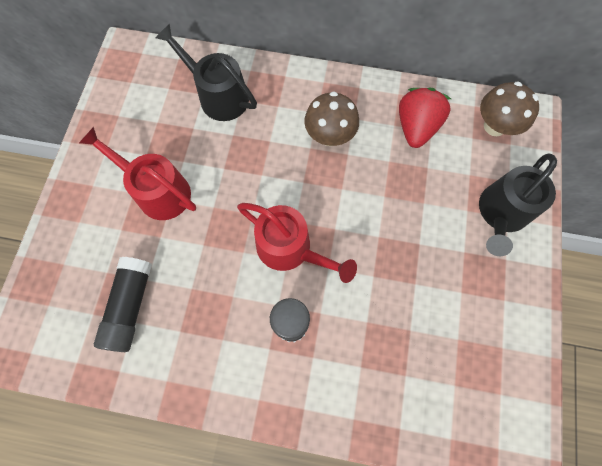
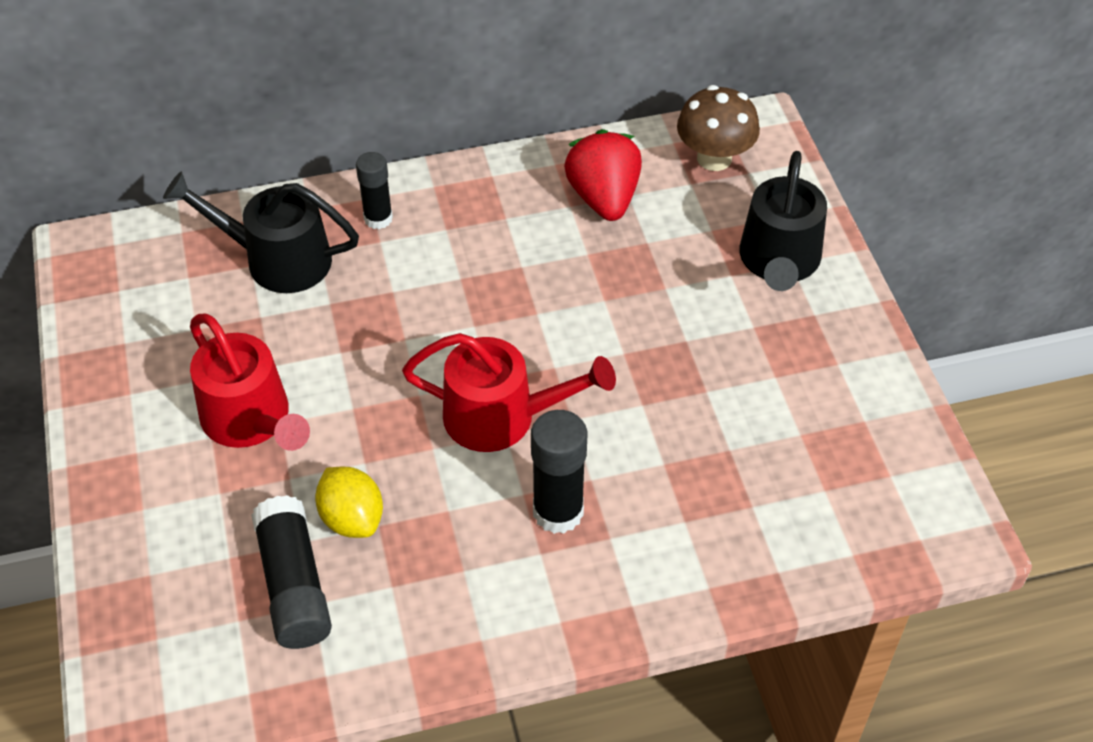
camera: 25 degrees left, 20 degrees down
(158, 191) = (251, 420): red watering can -> red watering can turned 135 degrees counterclockwise
(179, 278) = (352, 518): none -> yellow lemon
(283, 91) = (378, 218): none -> black glue stick
(329, 136) = (482, 252): brown mushroom -> none

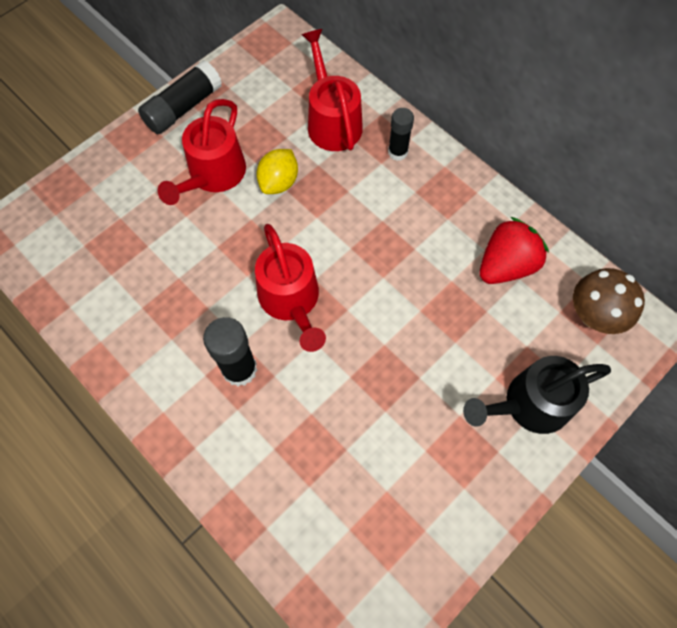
camera: 60 degrees right, 15 degrees up
(277, 259) = (332, 121): black watering can -> red watering can
(294, 585) = (118, 258): black glue stick -> black glue stick (183, 108)
(352, 518) = (175, 262): yellow lemon -> yellow lemon (279, 182)

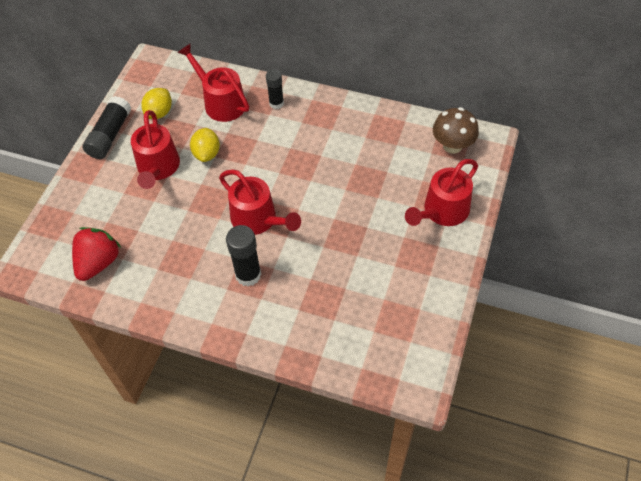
camera: 25 degrees left, 10 degrees down
(253, 103) = (159, 113): none -> yellow lemon
(505, 265) = (383, 140): red strawberry -> red strawberry (98, 262)
(530, 404) = (442, 211): black watering can -> red watering can

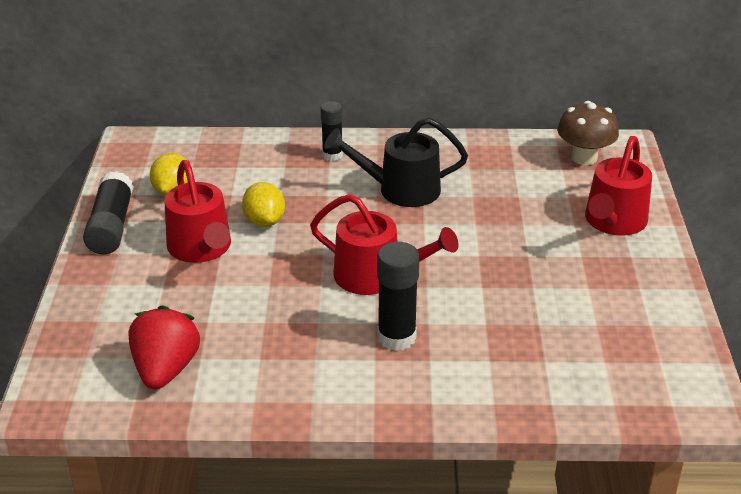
camera: 20 degrees left, 20 degrees down
(221, 102) = (255, 166): red watering can -> none
(308, 146) = (401, 190): none -> black watering can

